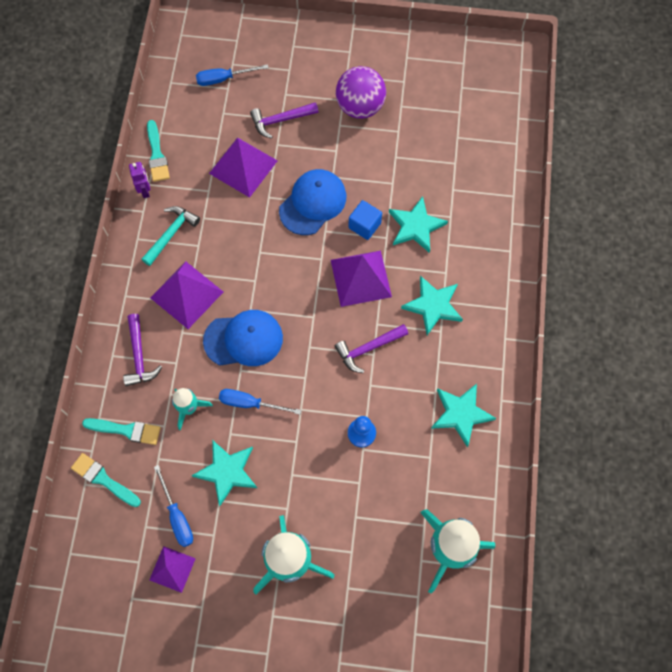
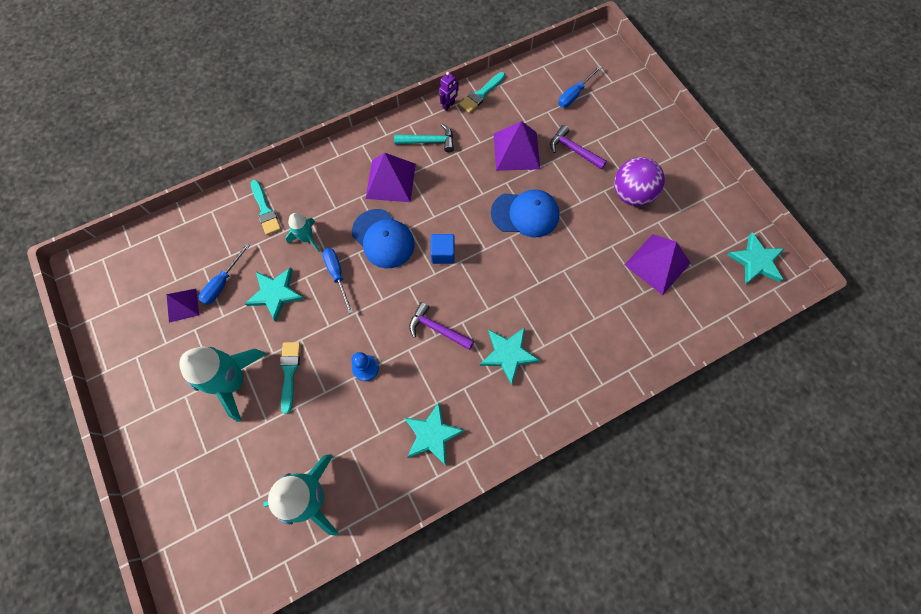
camera: 55 degrees right, 0 degrees up
(103, 479) = (221, 220): turquoise brush -> turquoise brush (289, 372)
(139, 356) = (324, 182): purple hammer -> none
(224, 79) = (574, 94): blue screwdriver -> blue screwdriver turned 90 degrees counterclockwise
(360, 278) = (491, 286): purple pyramid -> purple pyramid (657, 263)
(364, 225) = (536, 261): blue cube -> blue cube (443, 254)
(416, 226) = (565, 298): turquoise star -> turquoise star (756, 261)

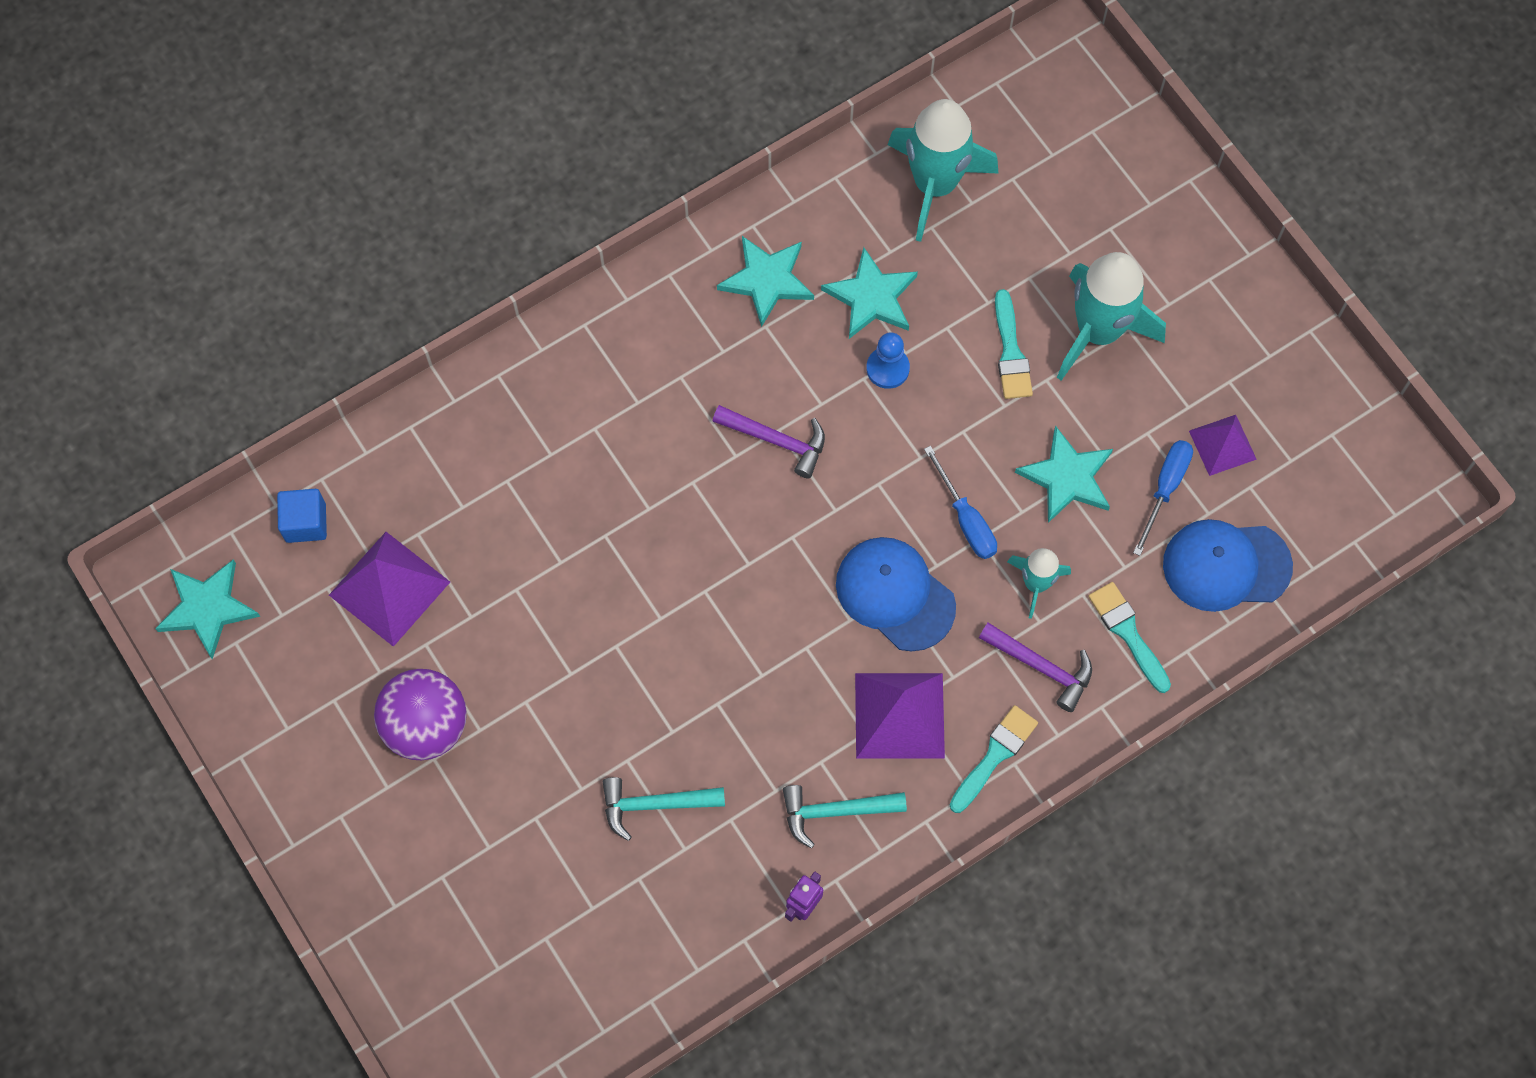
camera: 175 degrees right, 0 degrees up
(443, 254) = (781, 575): blue cube -> blue cube (306, 522)
(481, 94) = (736, 940): turquoise brush -> turquoise brush (995, 755)
(508, 354) = (654, 409): turquoise star -> turquoise star (871, 297)
(516, 151) = (655, 804): purple pyramid -> turquoise hammer
(525, 214) = (632, 666): blue cap -> blue cap (1226, 565)
(574, 94) = (534, 957): blue screwdriver -> none
(574, 150) = (538, 816): purple hammer -> purple hammer (1041, 667)

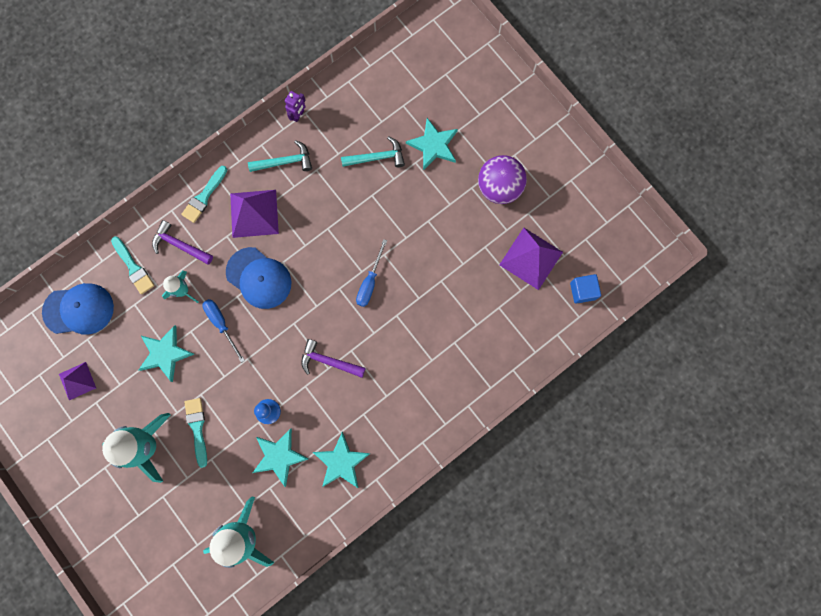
camera: 175 degrees right, 10 degrees up
(208, 608) = (625, 239): turquoise star -> turquoise star (433, 145)
(1165, 489) = (110, 351): blue screwdriver -> blue screwdriver (370, 282)

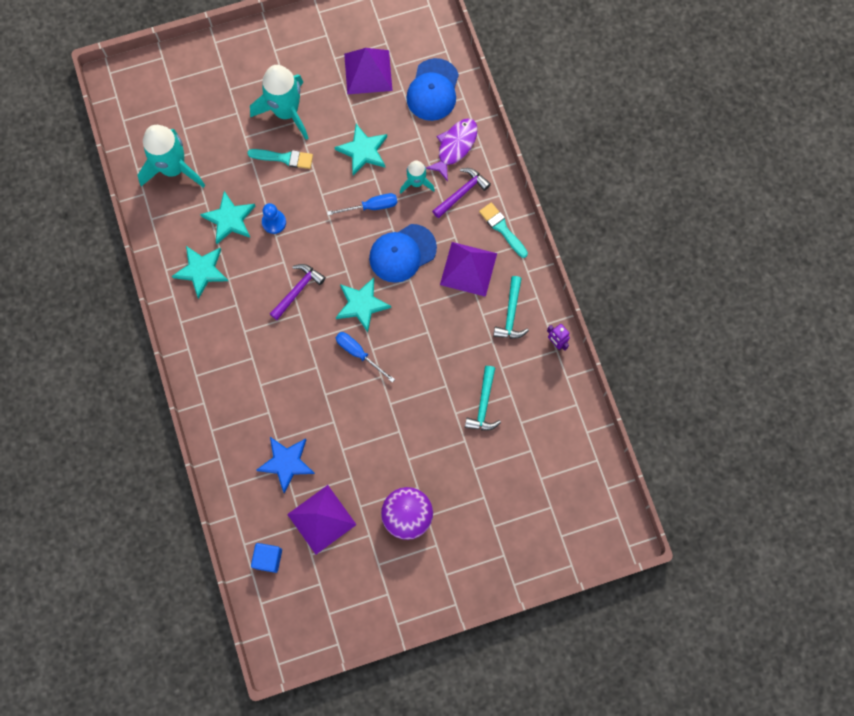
camera: 110 degrees right, 5 degrees down
(77, 381) = (368, 72): purple pyramid -> purple pyramid, size x1.64
(133, 267) = (455, 146): turquoise brush -> purple fish
(433, 145) = (476, 465): turquoise star -> turquoise star (362, 304)
(494, 308) = (286, 463): none -> blue star

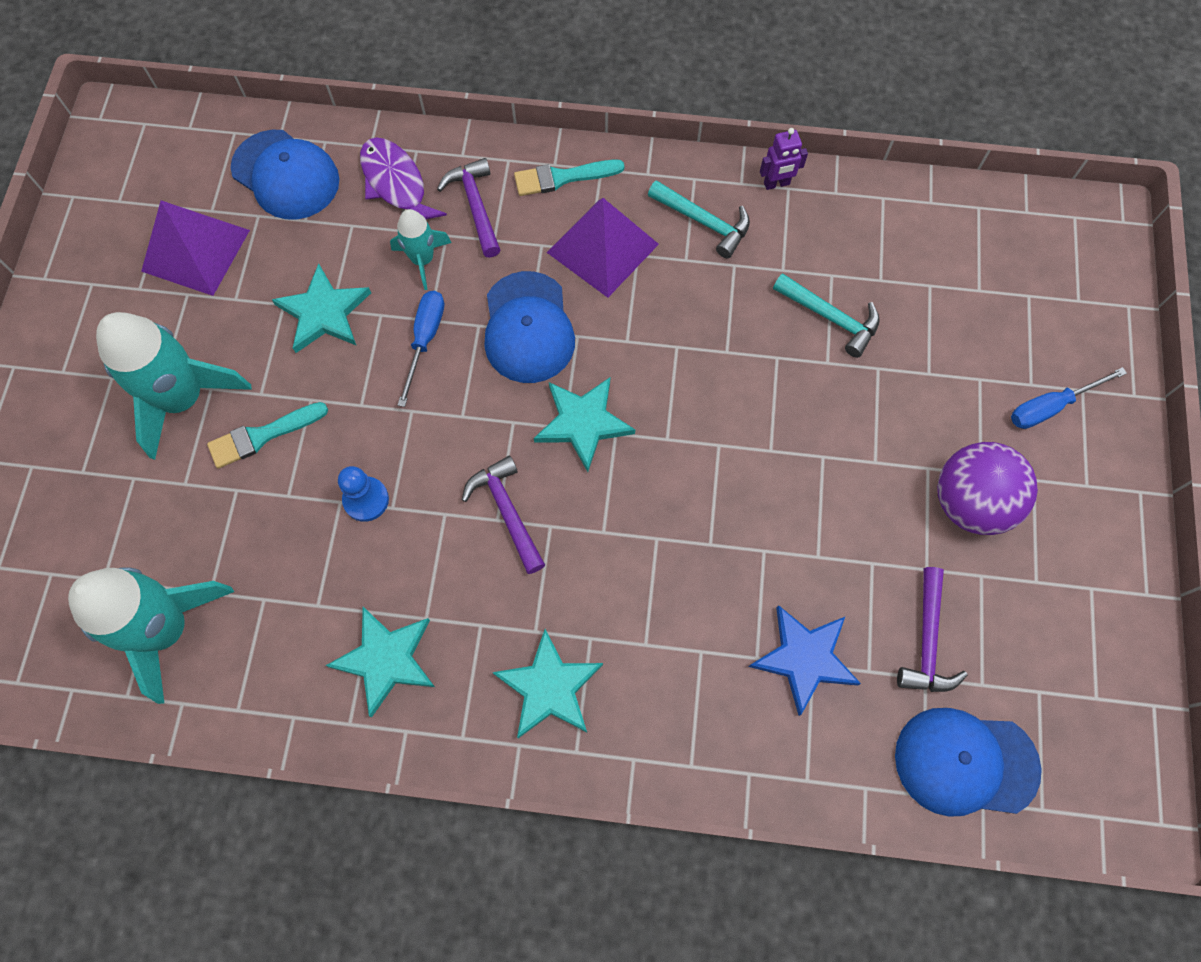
camera: 65 degrees left, 5 degrees down
(229, 219) = (318, 571): turquoise star -> turquoise star (549, 687)
(268, 558) = (965, 762): blue cube -> blue cap
(284, 158) = (262, 436): turquoise brush -> turquoise brush turned 150 degrees counterclockwise
(322, 519) = (927, 641): purple pyramid -> purple hammer
(359, 353) = (664, 462): blue screwdriver -> blue screwdriver (1051, 406)

